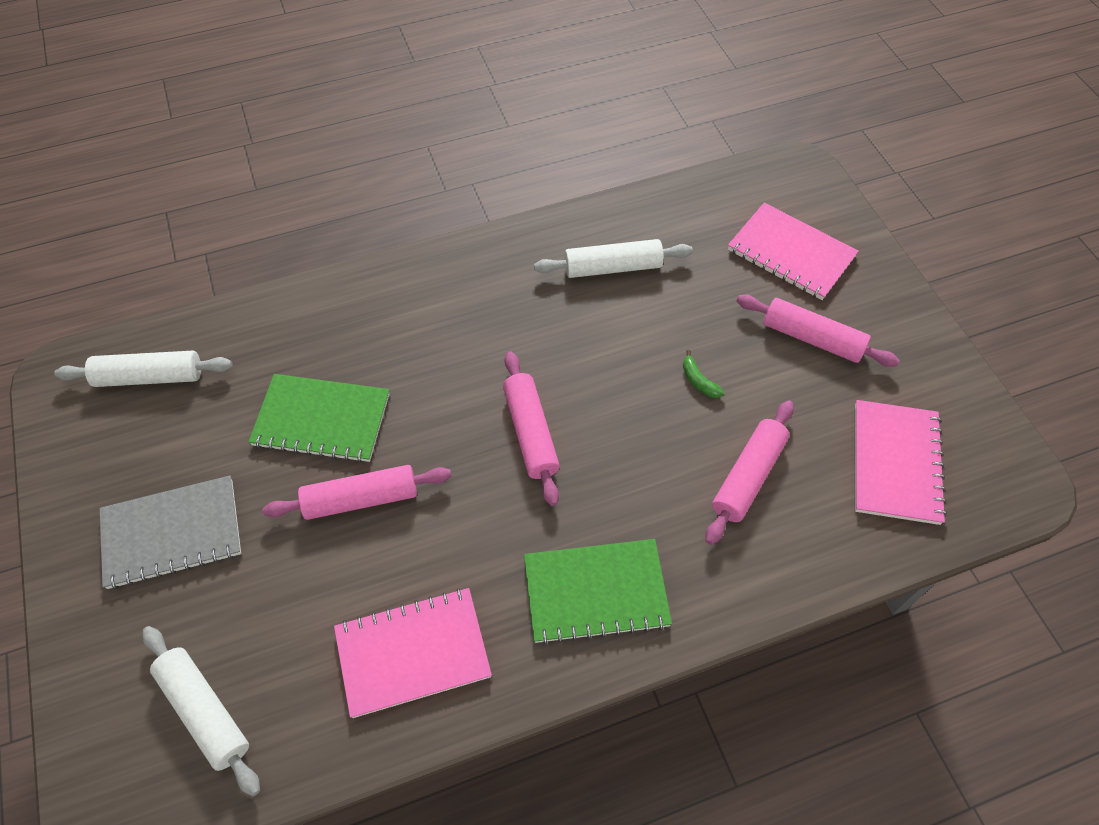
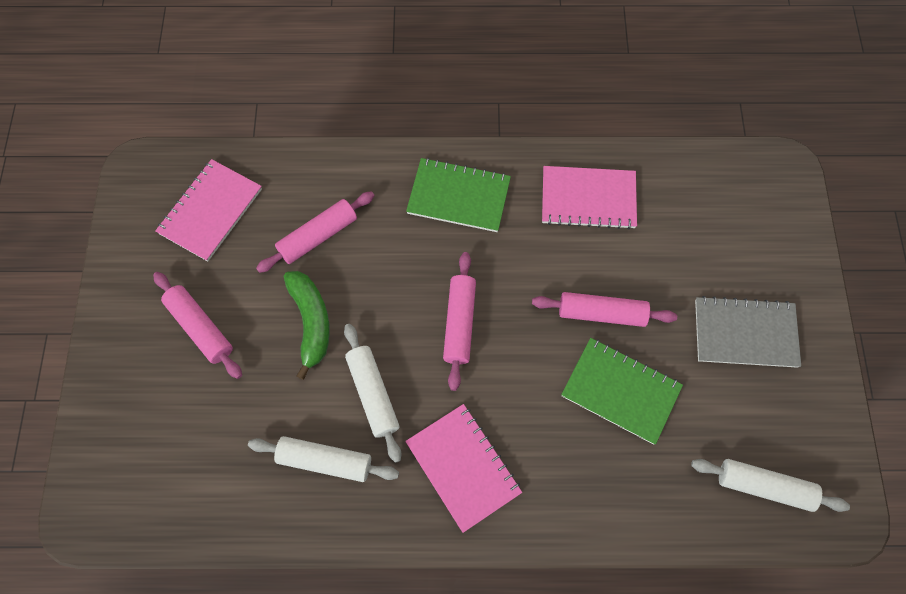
camera: 160 degrees left, 10 degrees up
(205, 711) = (725, 207): white rolling pin -> white rolling pin (373, 394)
(699, 381) = (311, 322): green banana -> green banana, size x2.20
(791, 253) = (160, 418): pink notebook -> pink notebook (463, 467)

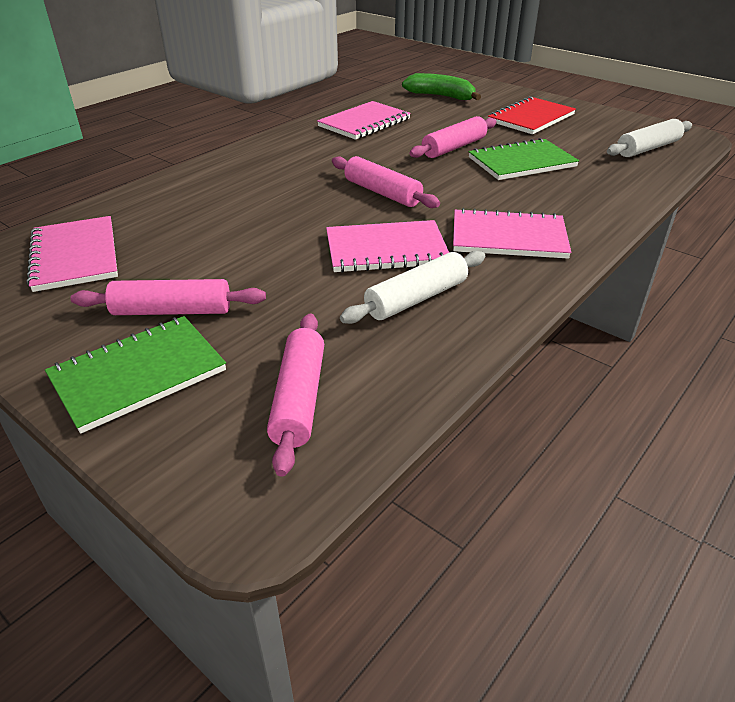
camera: 50 degrees left, 30 degrees down
(311, 322) = (273, 251): green banana -> green banana (441, 96)
(318, 236) = (204, 217): pink rolling pin -> pink rolling pin (299, 399)
(373, 394) = (386, 249): white rolling pin -> pink notebook
(458, 196) = (282, 156): green notebook -> green notebook (138, 374)
(745, 333) = (531, 118): grey notebook -> red notebook

